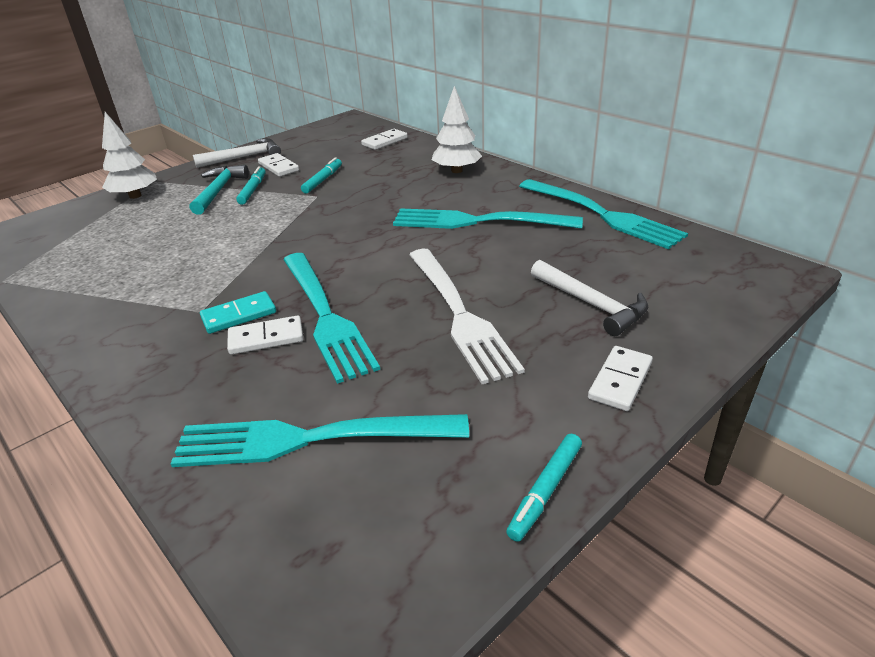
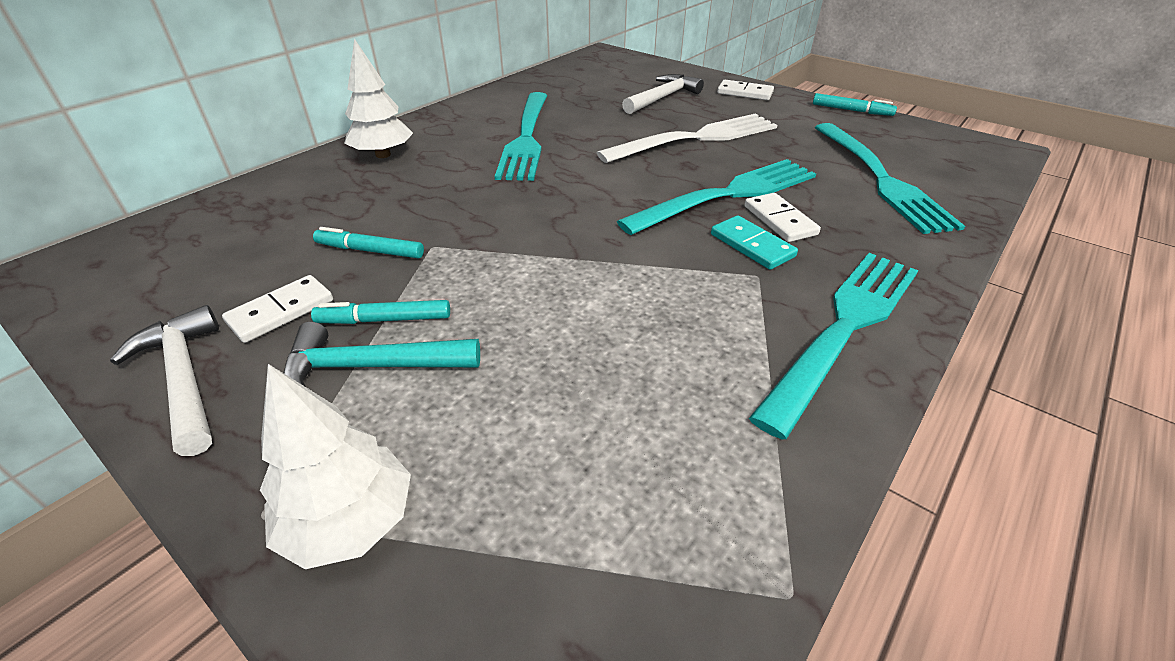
camera: 100 degrees left, 5 degrees up
(384, 141) = (226, 215): white domino -> none
(601, 214) = (516, 92): turquoise fork -> turquoise fork (844, 328)

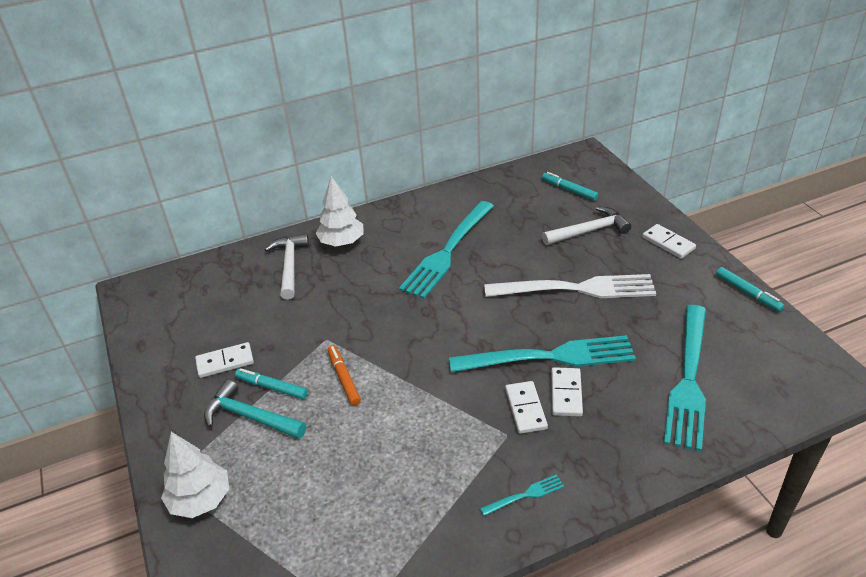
camera: 30 degrees right, 0 degrees up
(184, 378) = (166, 390): white hammer -> white hammer (289, 265)
(370, 250) = (290, 331): turquoise marker -> turquoise marker (569, 190)
(491, 279) = (344, 378): none -> orange marker
(752, 245) = (526, 409): turquoise domino -> white domino
(844, 328) = (525, 495): turquoise fork -> turquoise fork, size x0.41

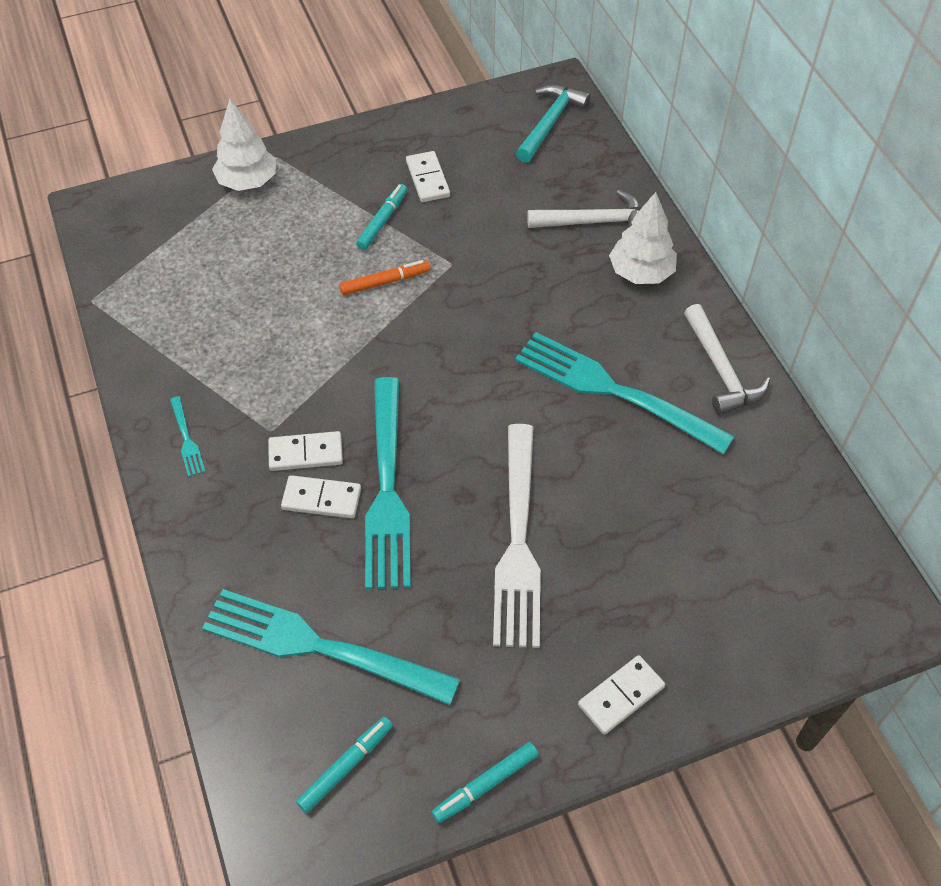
camera: 90 degrees right, 15 degrees up
(250, 417) = (343, 207): turquoise hammer -> turquoise hammer (550, 122)
(569, 190) = (776, 572): turquoise marker -> turquoise marker (346, 766)
(589, 231) = (658, 583): white hammer -> white hammer (721, 370)

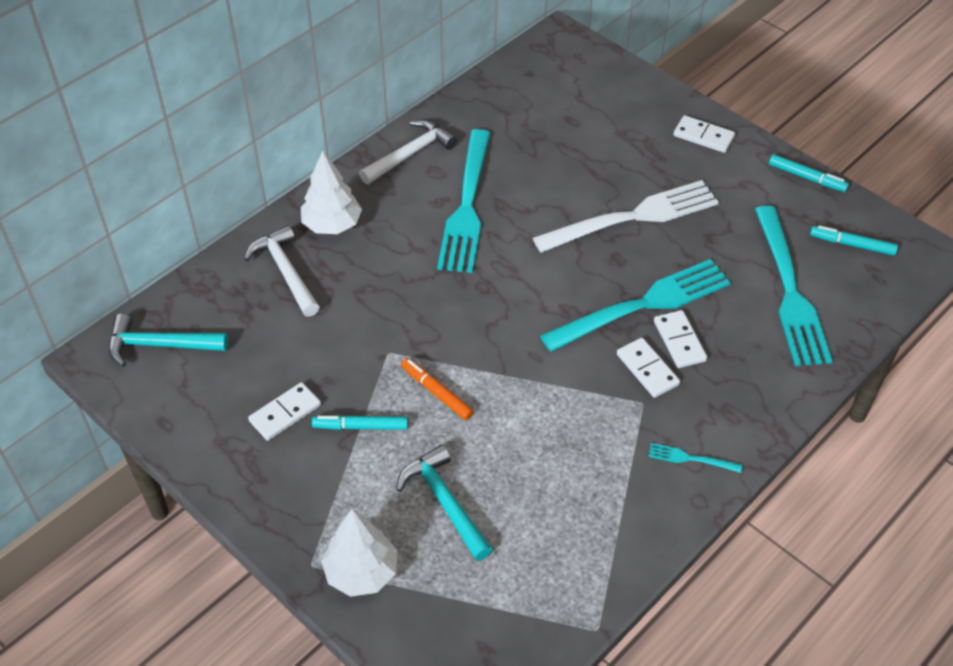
camera: 115 degrees left, 5 degrees down
(186, 439) = (691, 459): turquoise fork -> turquoise fork turned 120 degrees counterclockwise
(272, 249) = (444, 501): none -> turquoise hammer

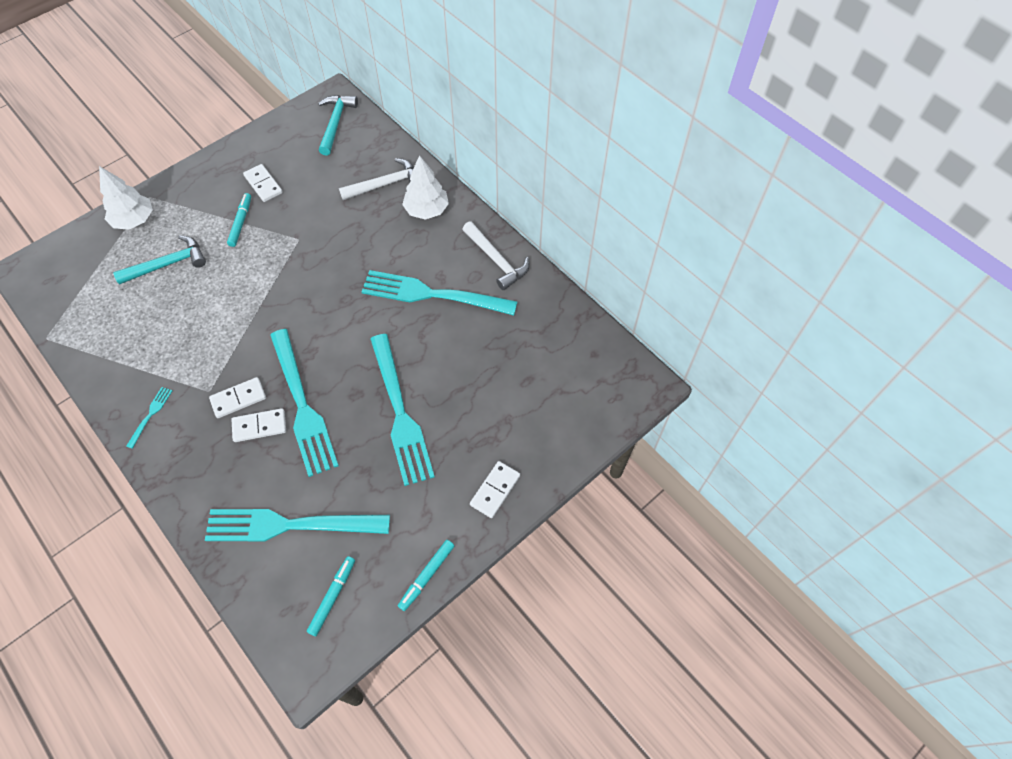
camera: 95 degrees right, 10 degrees up
(436, 392) = (256, 265): orange marker -> none
(632, 217) = (400, 412): white fork -> turquoise fork

